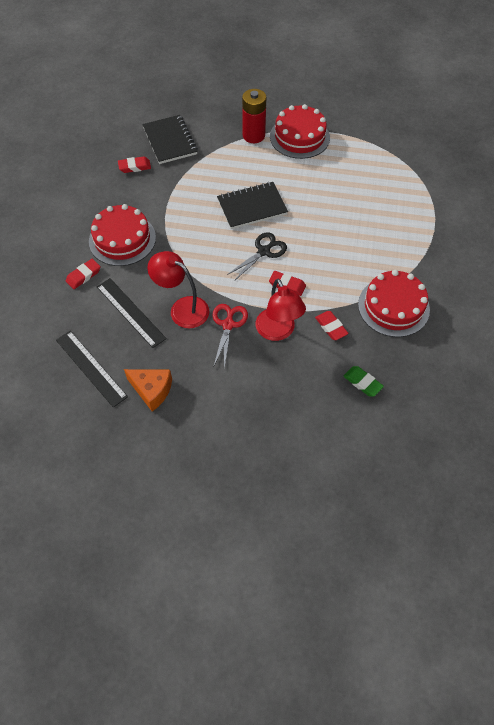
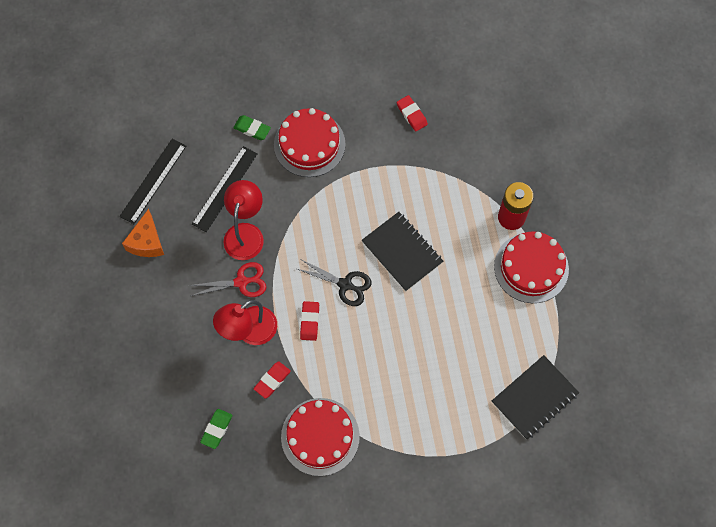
camera: 70 degrees right, 10 degrees up
(83, 275) = (252, 129): red eraser -> green eraser
(170, 141) = (465, 134): black notebook -> black notebook (534, 398)

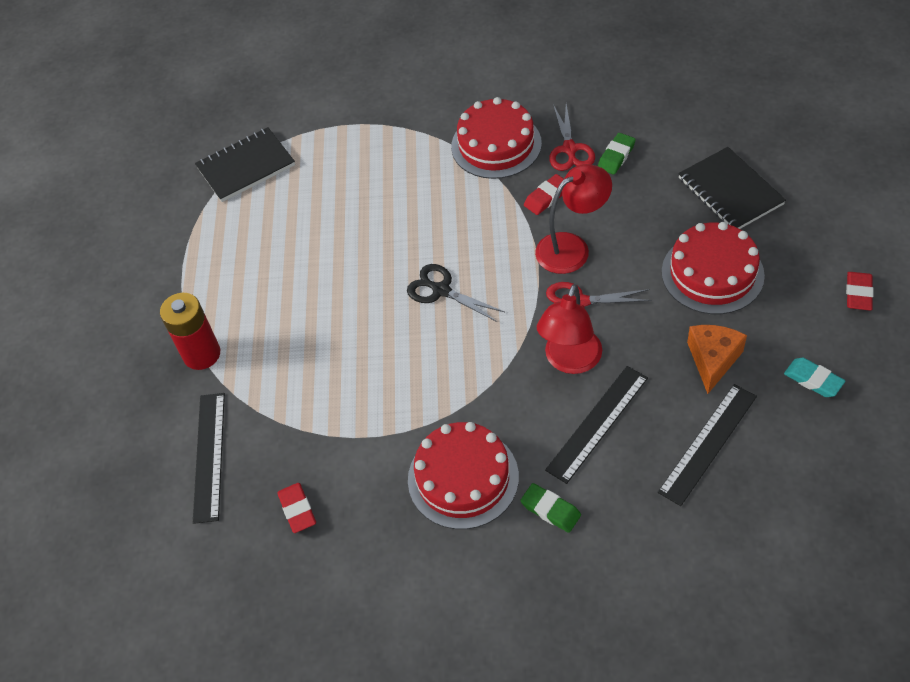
camera: 165 degrees left, 15 degrees down
(80, 232) = (813, 380): none -> turquoise eraser
(256, 435) = (569, 149): none -> red scissors
(309, 322) = (493, 253): red eraser -> red eraser (858, 293)
(402, 252) = (358, 323): black notebook -> black notebook (730, 191)
(480, 144) = (209, 456): none -> black ruler
(531, 267) = (199, 294): red cake -> red cake (712, 273)

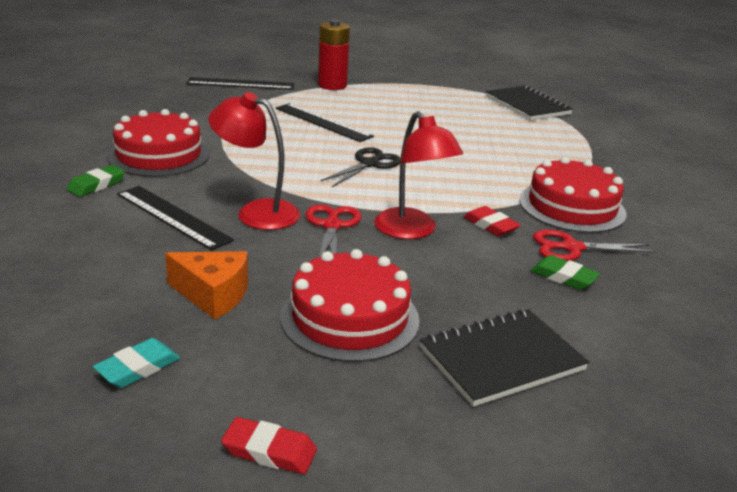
camera: 85 degrees right, 25 degrees down
(297, 510) = (176, 103): red eraser -> none
(708, 443) = (103, 273): black ruler -> black ruler (323, 122)

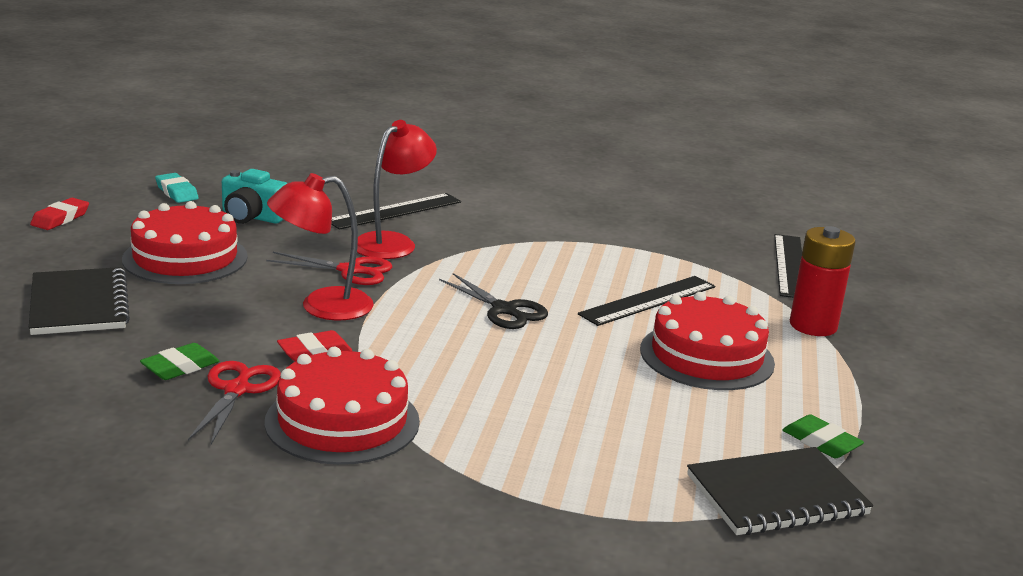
camera: 100 degrees right, 5 degrees down
(96, 185) = (469, 188): green eraser -> green eraser (821, 442)
(159, 155) = (537, 212): red cake -> red cake (706, 356)
(213, 295) = (252, 217): orange cheese -> turquoise camera

